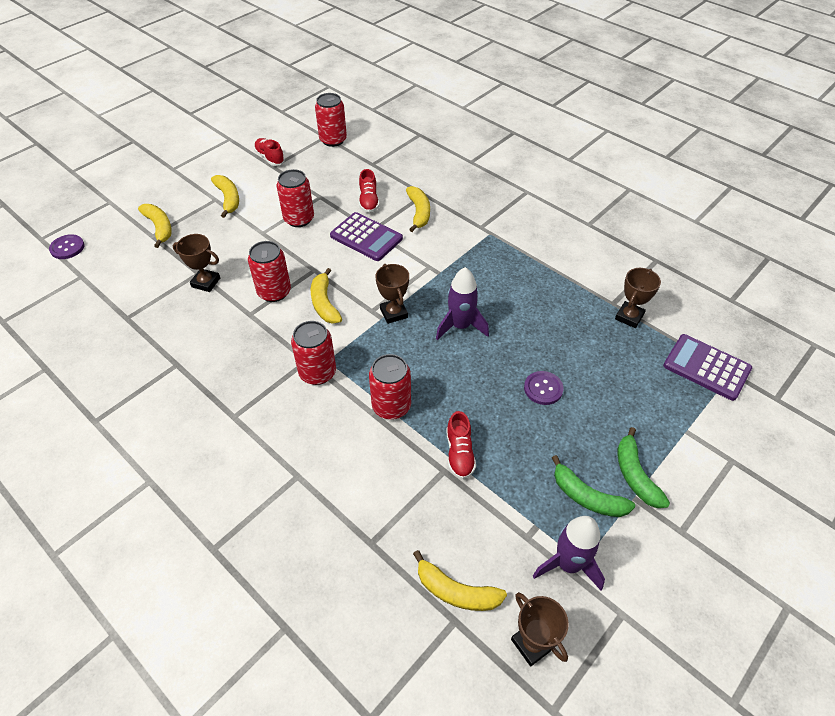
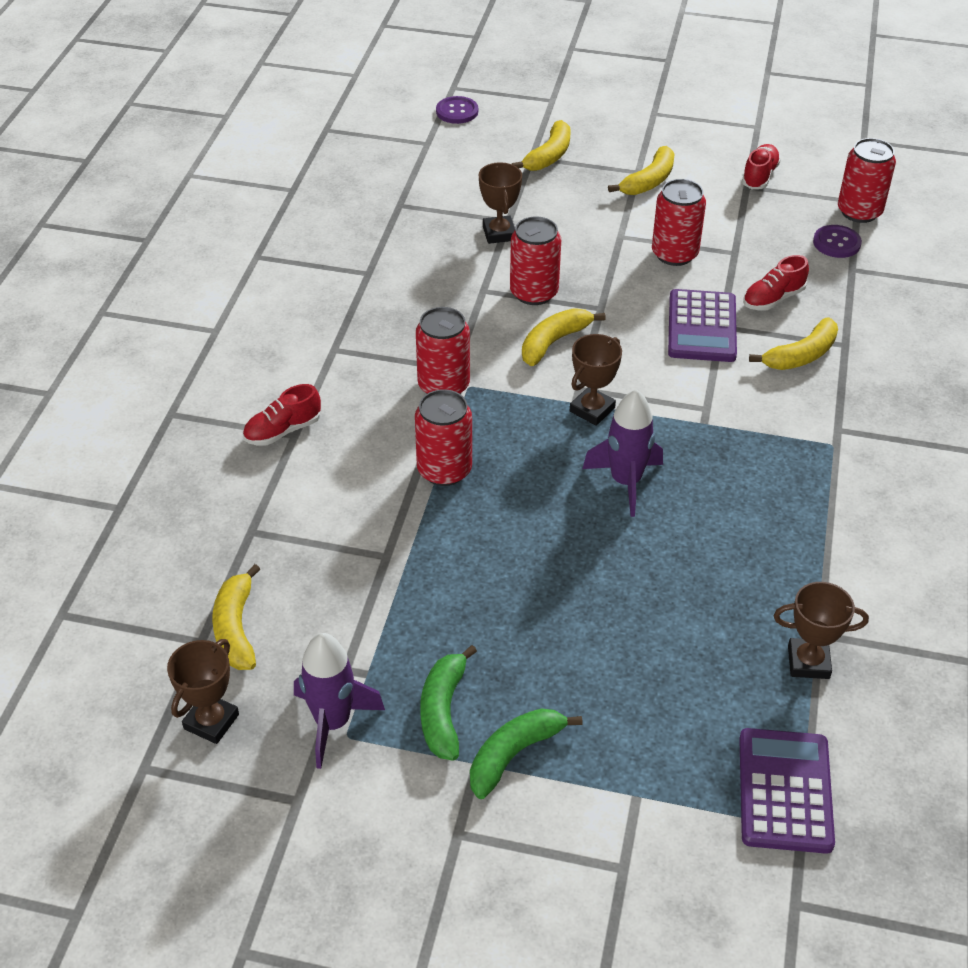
camera: 60 degrees right, 5 degrees down
(459, 453) = (421, 560): red shoe -> red shoe (283, 431)
(543, 389) = (586, 606): purple button -> purple button (836, 243)

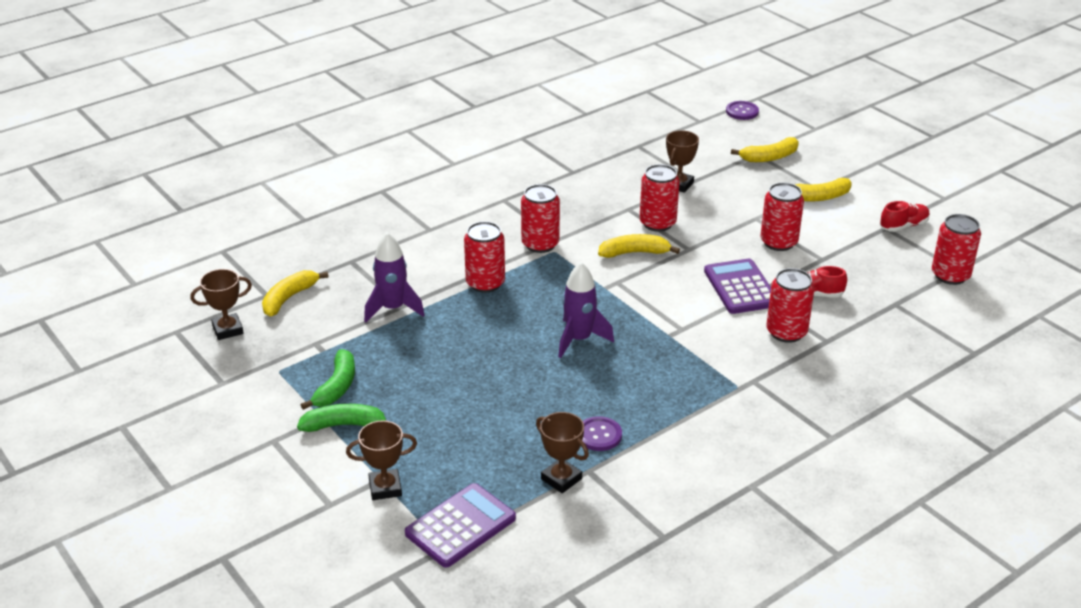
camera: 40 degrees right, 10 degrees down
(283, 431) = (426, 225): red shoe -> none
(333, 723) = (279, 361): purple rocket -> purple rocket (393, 309)
(443, 711) = (336, 387): green banana -> green banana turned 150 degrees clockwise
(592, 410) = (609, 296): brown trophy -> brown trophy (385, 488)
(702, 327) = (740, 287): purple calculator -> purple calculator turned 120 degrees clockwise
(801, 355) = (786, 332): yellow banana -> red can
(836, 243) = (905, 285): purple button -> purple button (599, 435)

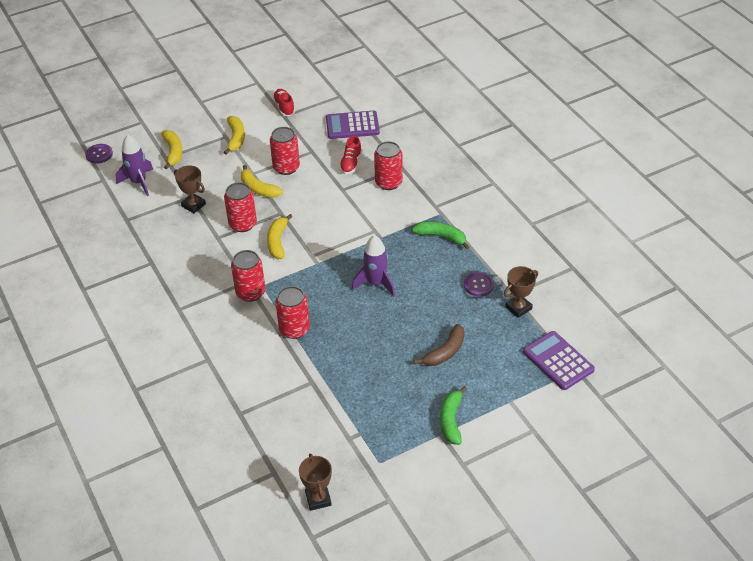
camera: 80 degrees left, 10 degrees up
(289, 298) = (283, 456): yellow banana -> yellow banana (258, 189)
(336, 387) = (406, 425): green banana -> green banana (441, 237)
(385, 488) = (519, 399): brown trophy -> none
(393, 309) = (314, 387): purple rocket -> purple rocket (139, 182)
(464, 411) = (445, 352): none -> brown banana
(740, 287) = (334, 195): purple calculator -> purple calculator (352, 126)
(950, 275) = (345, 100): red can -> none

